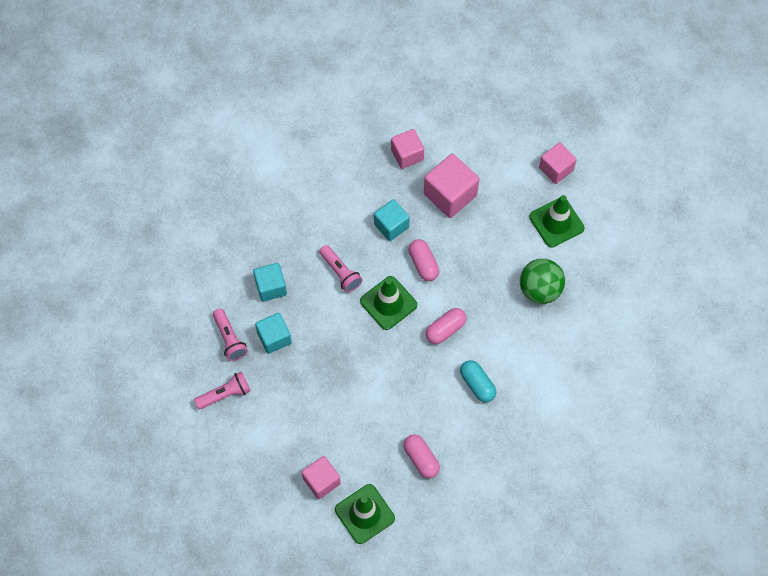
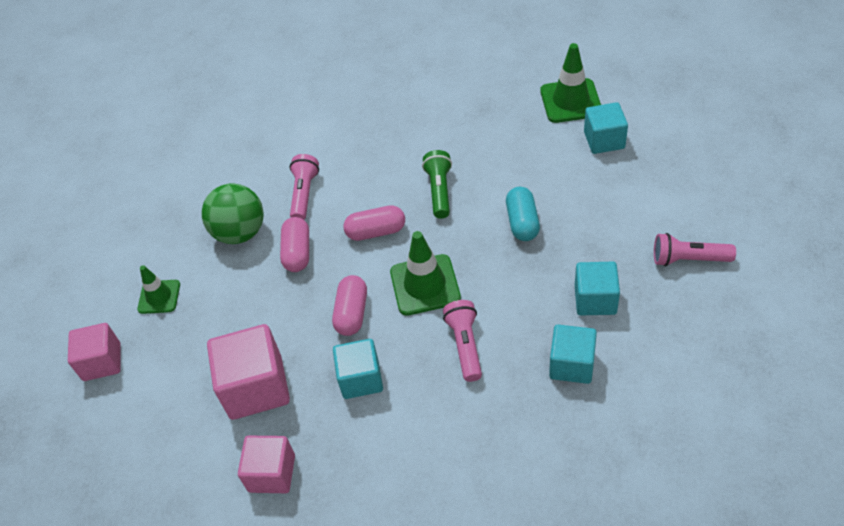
camera: 145 degrees left, 15 degrees down
(230, 339) = (658, 320): pink flashlight -> pink flashlight (304, 194)
(321, 481) = (604, 140): pink cube -> turquoise cube
(421, 382) = (439, 191): none -> green flashlight
(421, 459) = (483, 125): pink capsule -> pink capsule (297, 252)
(477, 384) = (379, 168): turquoise capsule -> turquoise capsule (522, 222)
(556, 222) = (159, 297): green traffic cone -> green traffic cone, size x0.63

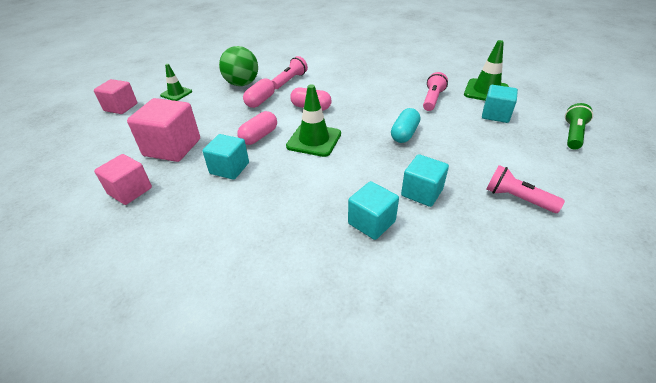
camera: 25 degrees right, 10 degrees down
(439, 191) = (365, 103): green flashlight -> green flashlight (573, 134)
(465, 345) = (308, 179): pink flashlight -> pink flashlight (432, 99)

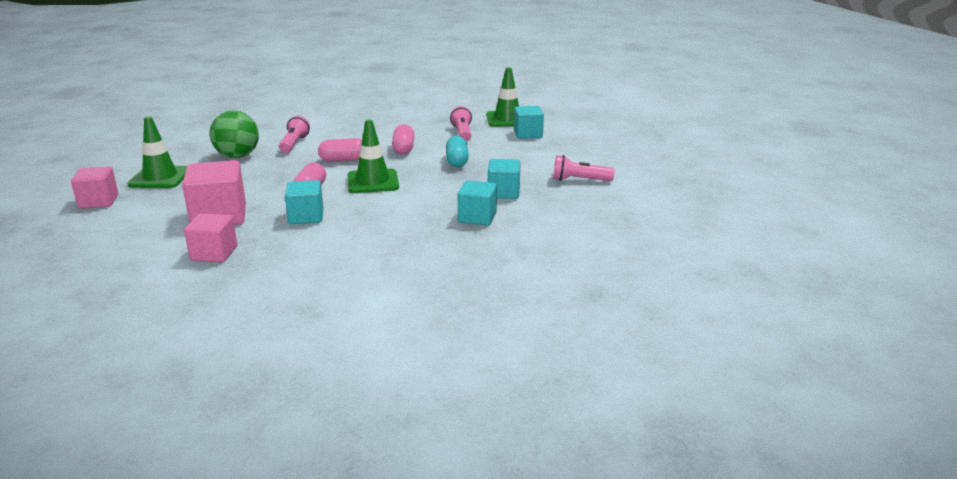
camera: 30 degrees left, 15 degrees down
(176, 93) = (160, 178): green traffic cone -> green traffic cone, size x1.59
(260, 101) = (278, 165): pink capsule -> pink capsule (403, 149)
(573, 134) = (598, 135): green flashlight -> none

